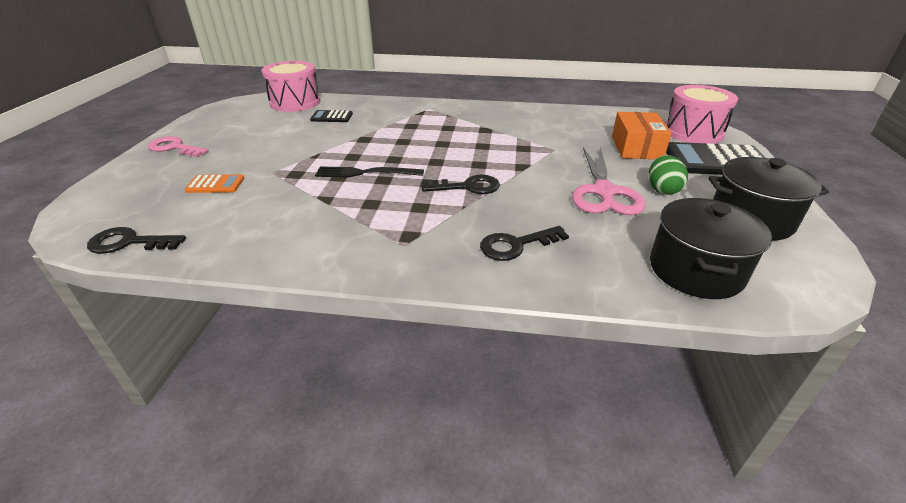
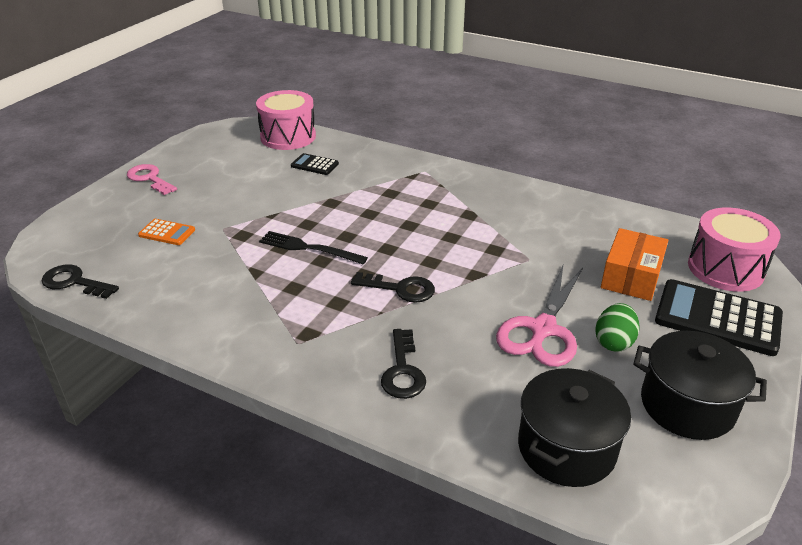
camera: 20 degrees right, 0 degrees up
(516, 245) = (403, 371): black key -> black key turned 90 degrees counterclockwise

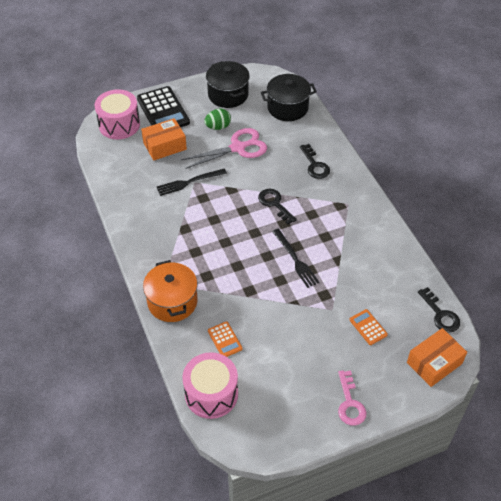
camera: 140 degrees left, 15 degrees up
(66, 238) = (434, 363): none -> orange box
(314, 165) = (225, 340): black calculator -> orange calculator
(397, 165) = (172, 302): none -> orange pot
(403, 371) = (315, 165): black key -> black key turned 120 degrees clockwise
(535, 255) = (189, 182): none -> black fork

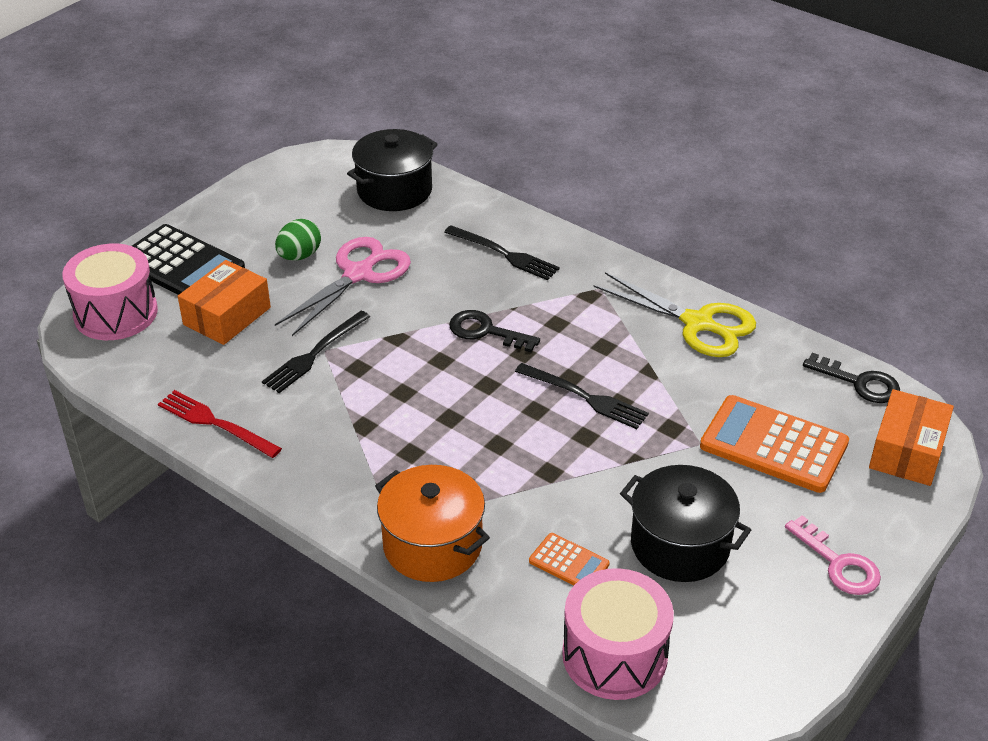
camera: 30 degrees left, 10 degrees down
(123, 199) = (215, 423): none -> red fork
(228, 95) = (279, 205): black pot -> black pot (680, 545)
(315, 165) = (504, 254): black key -> black fork
(368, 327) = (773, 445): orange calculator -> orange calculator, size x2.01
(382, 244) = (697, 323): none -> yellow scissors

